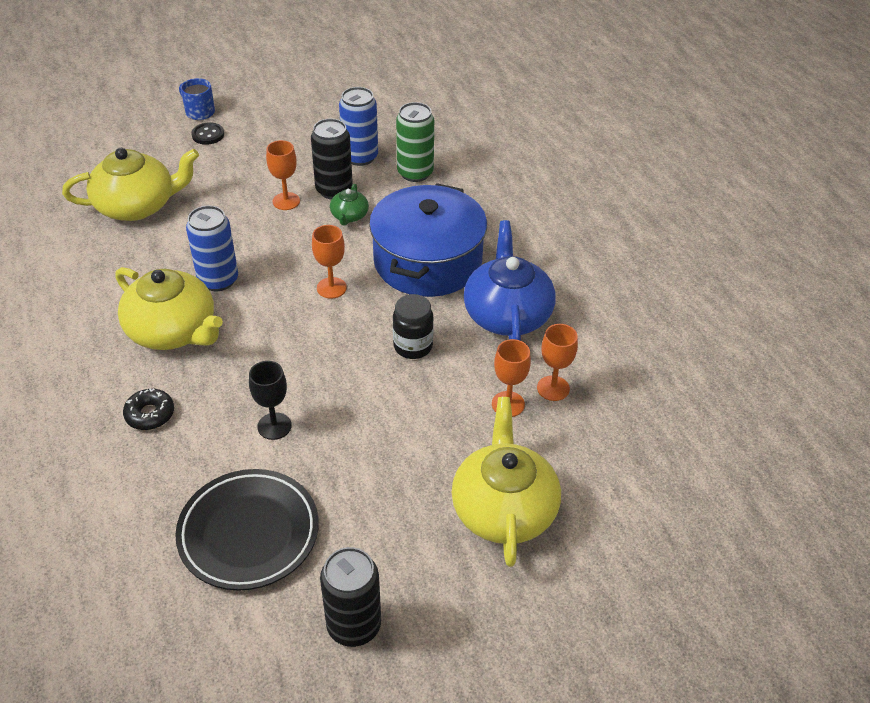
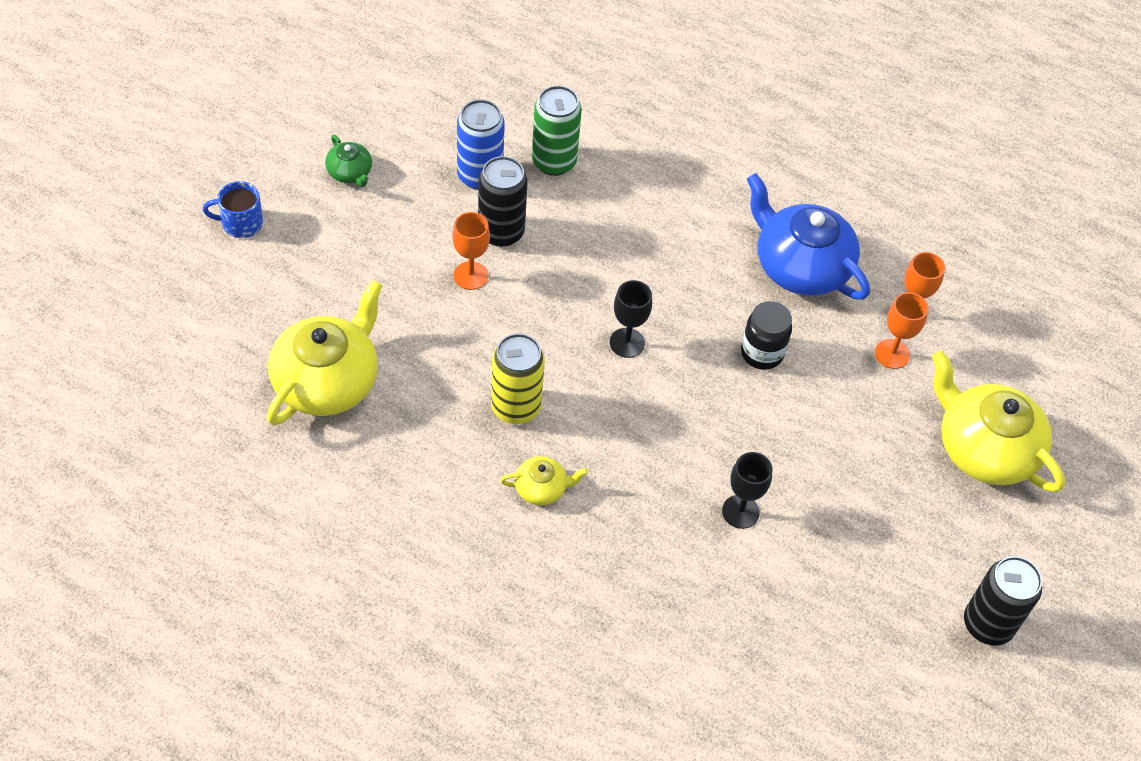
camera: 45 degrees left, 10 degrees up
(150, 414) = (626, 581): black donut -> none
(173, 331) = (541, 488): yellow teapot -> yellow teapot, size x0.47
(208, 135) = (289, 247): black button -> none
(218, 280) = (515, 407): blue can -> yellow can
(249, 533) = (832, 617): black plate -> none
(331, 288) = (627, 343): orange goblet -> black goblet
(349, 216) = (551, 253): green teapot -> green teapot (350, 172)
(427, 261) = (677, 256): blue pot -> none

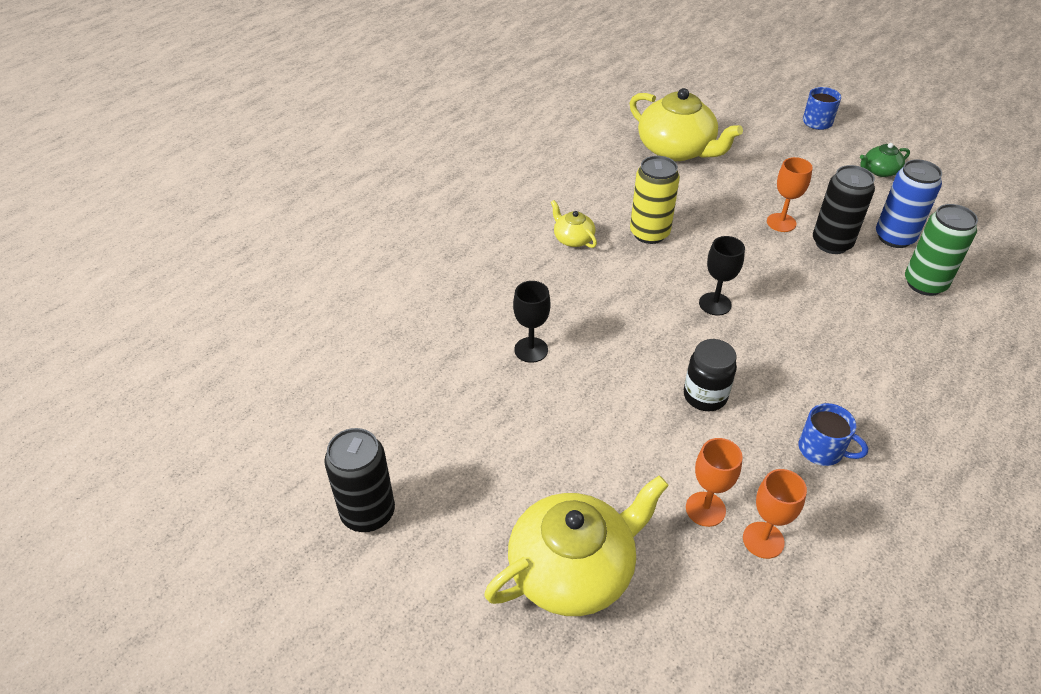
camera: 105 degrees right, 10 degrees down
(541, 488) = (573, 239): yellow teapot -> yellow teapot turned 135 degrees clockwise
(800, 266) = (822, 450): blue teapot -> blue mug

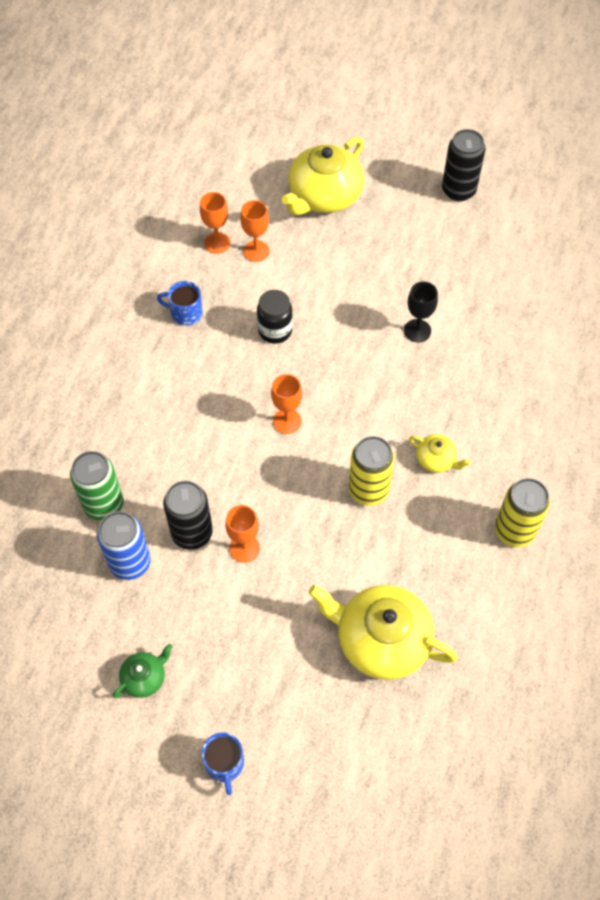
camera: 160 degrees right, 15 degrees up
(531, 180) = (514, 530): none -> yellow can
(715, 304) = (287, 421): black goblet -> orange goblet

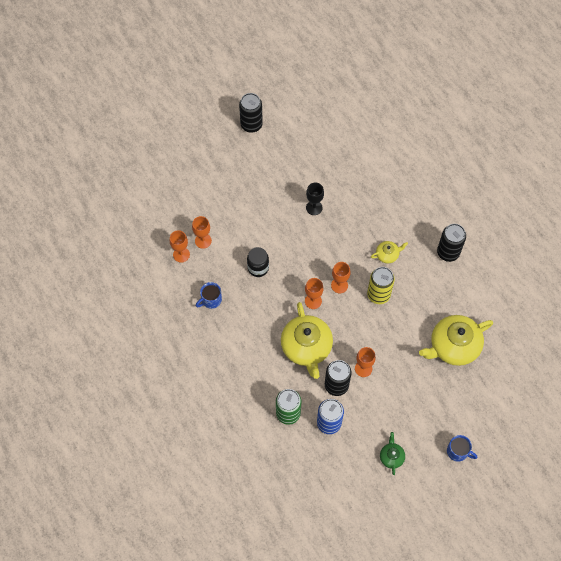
camera: 50 degrees left, 5 degrees up
(324, 196) = (198, 185): yellow teapot -> yellow teapot (306, 347)
(337, 435) = (339, 285): none -> orange goblet
(514, 530) = (448, 252): yellow can -> black can

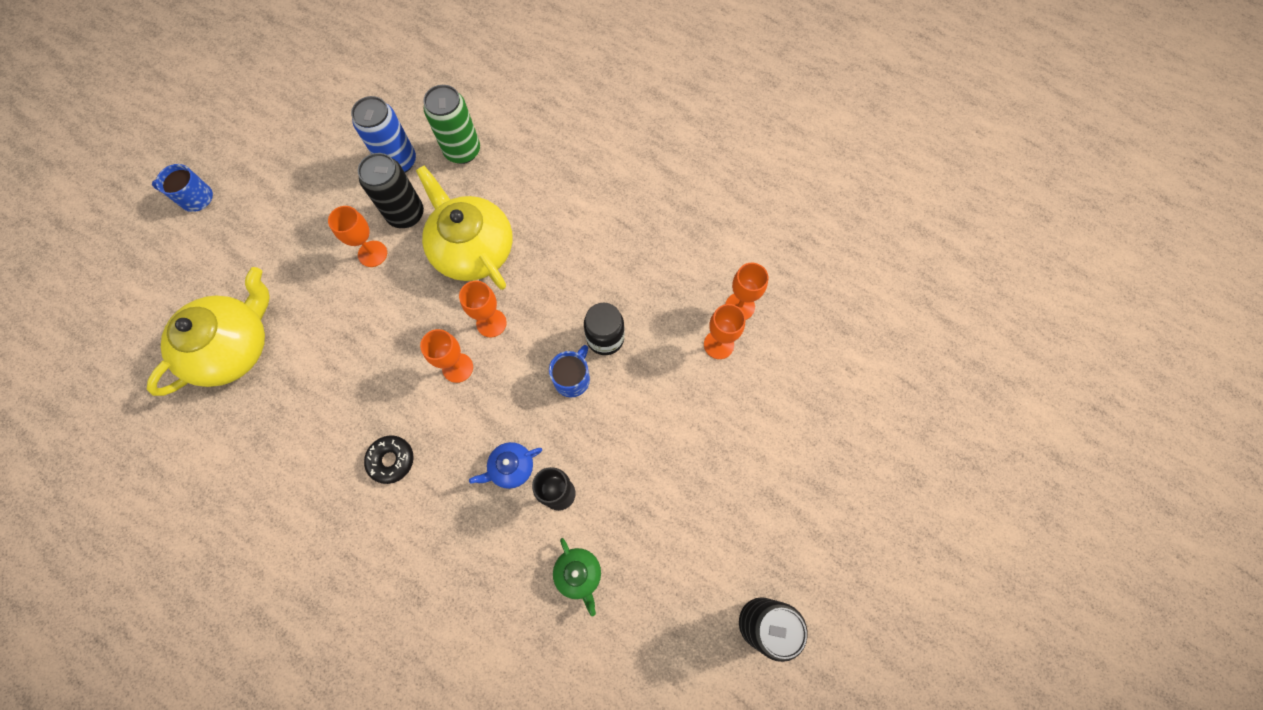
camera: 155 degrees right, 5 degrees up
(211, 300) = (653, 256): blue mug -> blue mug (572, 378)
(331, 228) = (511, 468): none -> blue teapot
(378, 294) = (385, 380): yellow can -> none
(387, 255) = (391, 460): yellow teapot -> black donut
(391, 457) = (293, 155): green teapot -> green teapot (578, 574)
(448, 252) = (279, 515): black can -> none

